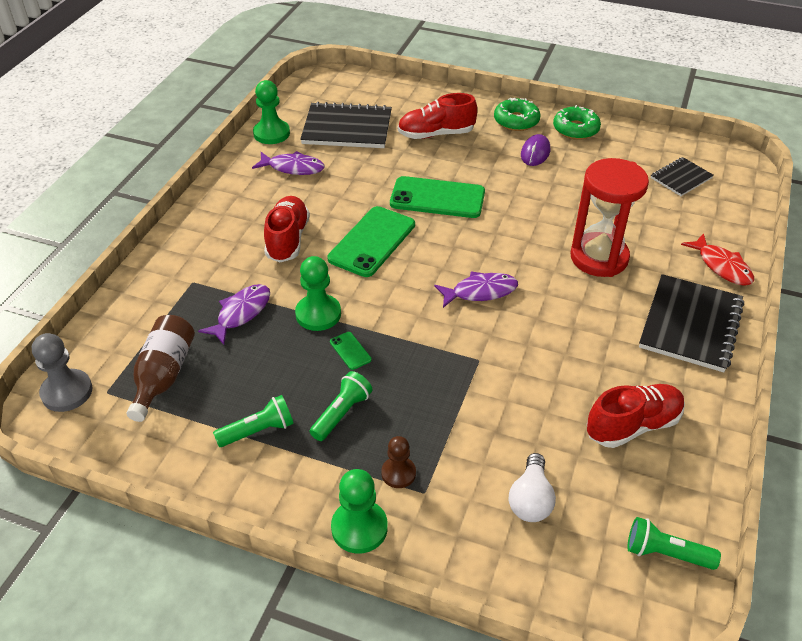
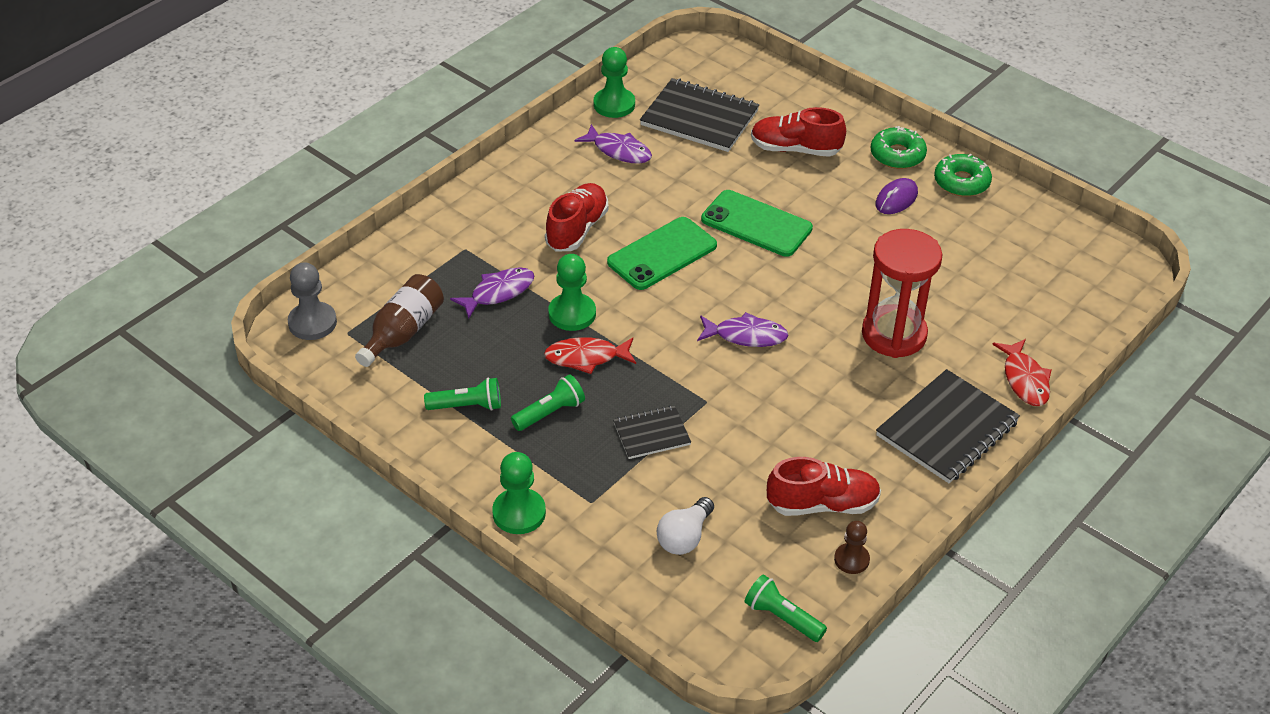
camera: 20 degrees right, 0 degrees up
(350, 351) = (586, 358): green phone -> red fish
(398, 473) = (576, 479): brown pawn -> brown pawn (851, 559)
(681, 178) = (1048, 271): black notebook -> black notebook (651, 434)

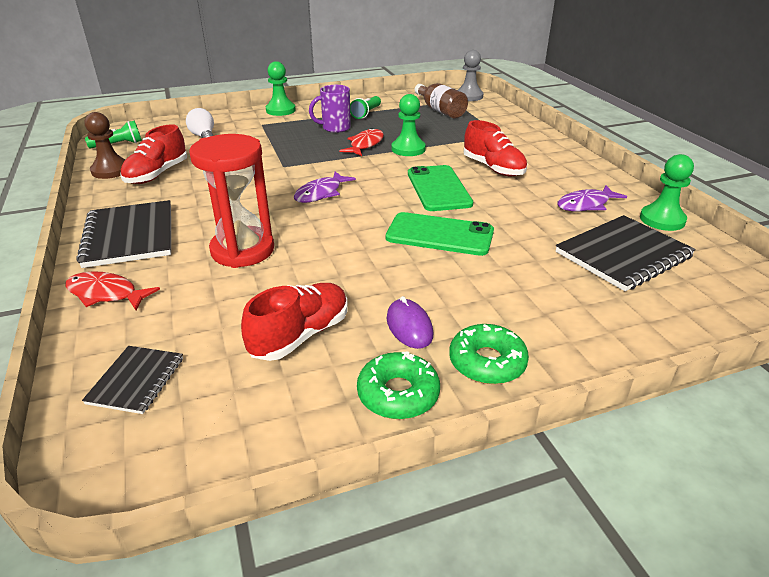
camera: 120 degrees right, 10 degrees down
(498, 292) = (449, 135): purple fish -> none
(550, 413) = (335, 128): green flashlight -> purple mug
(651, 434) = (282, 146): black notebook -> black notebook (136, 381)
(756, 224) = (439, 235): green phone -> green phone turned 45 degrees clockwise
(795, 149) = (540, 292): red shoe -> red shoe (300, 335)
(851, 559) = (111, 170): brown pawn -> brown pawn, size x1.55

